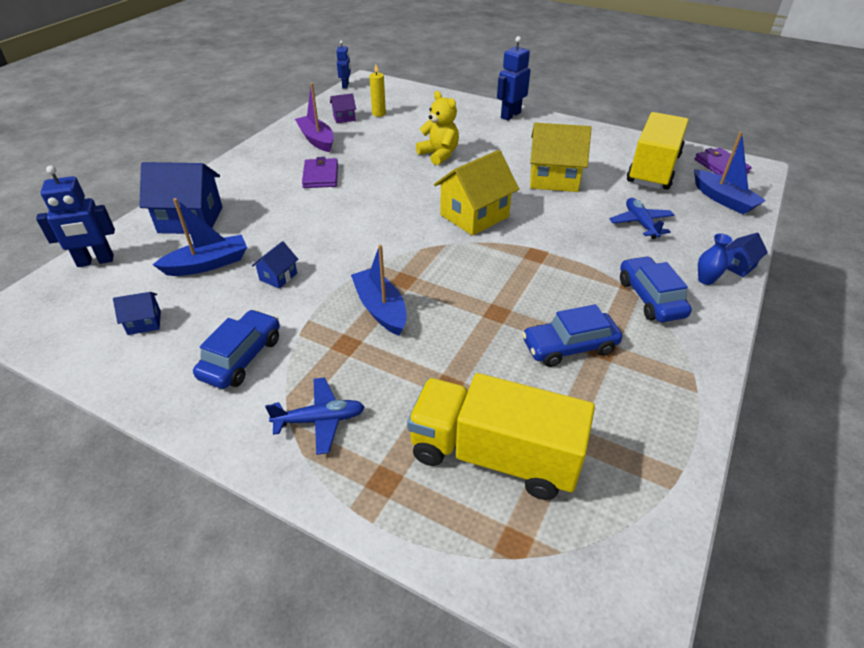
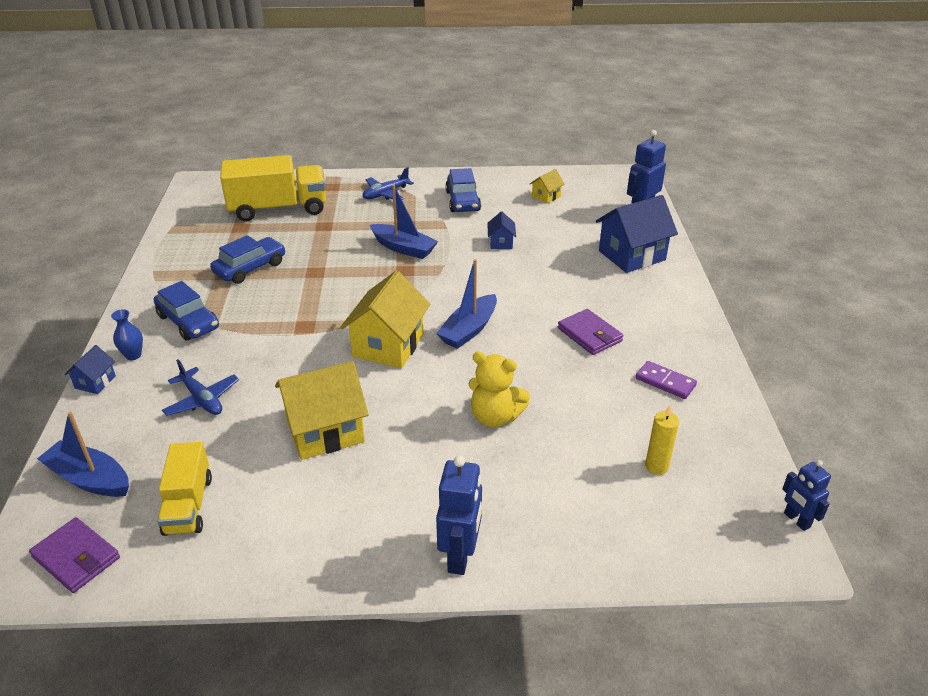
camera: 150 degrees right, 5 degrees down
(144, 323) = (546, 196): blue house -> yellow house
(208, 264) = (563, 233): blue boat -> blue boat (469, 330)
(316, 140) = (665, 382): purple boat -> purple domino
(344, 118) = (689, 436): purple house -> none
(653, 169) = (188, 505): yellow truck -> yellow truck, size x0.59

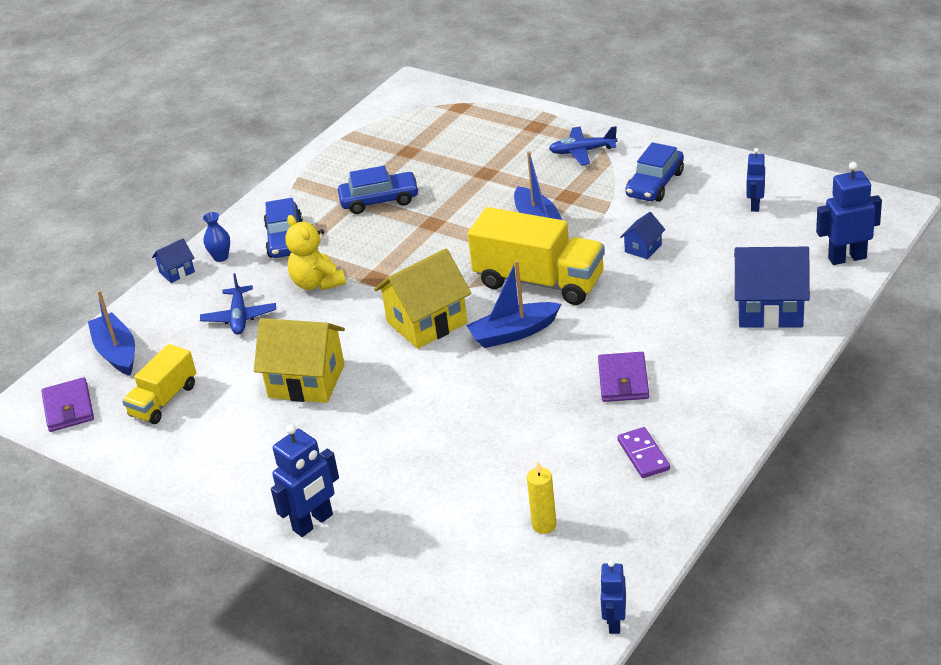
camera: 40 degrees right, 0 degrees up
(278, 209) = (461, 139): yellow truck -> yellow truck (539, 281)
(495, 417) = (452, 424): yellow teddy bear -> yellow teddy bear (317, 283)
(546, 196) = (755, 205): yellow house -> blue robot

